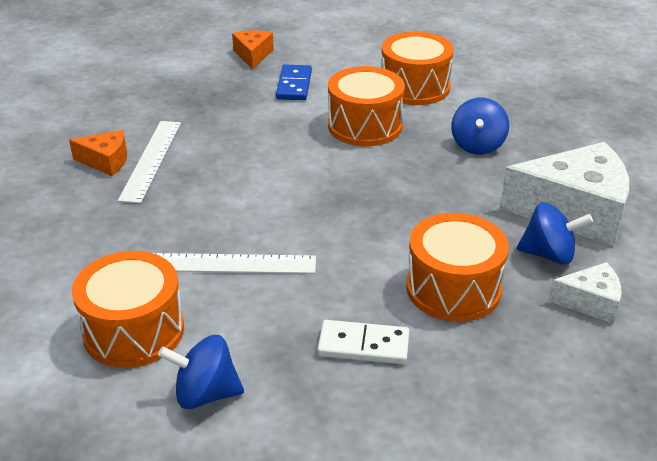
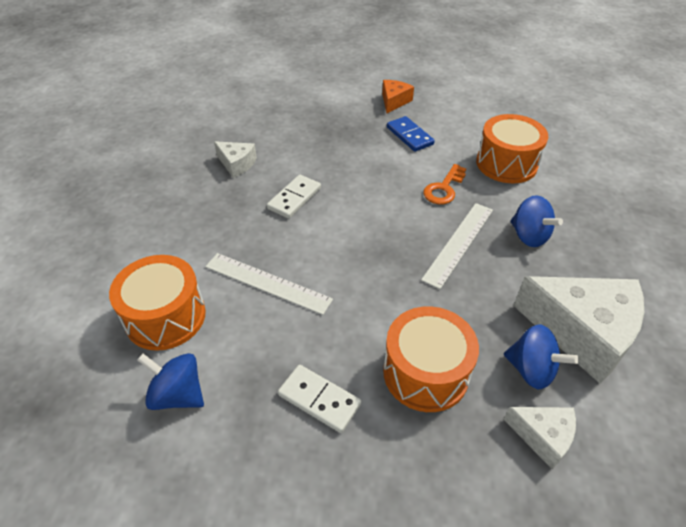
camera: 25 degrees right, 10 degrees up
(106, 161) = (237, 164): orange cheese -> white cheese
(151, 160) = (267, 172): white ruler -> white ruler (459, 243)
(203, 177) = (294, 198): none -> white domino
(294, 85) = (409, 136): blue domino -> blue domino turned 60 degrees counterclockwise
(365, 126) = (443, 188): orange drum -> orange key
(477, 145) = (529, 236): blue spinning top -> blue spinning top turned 75 degrees counterclockwise

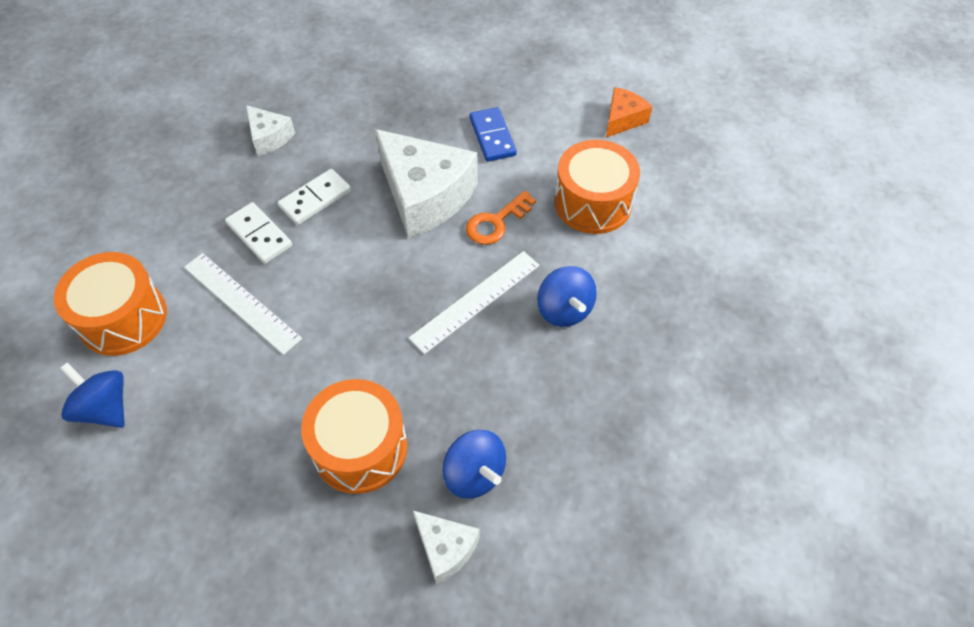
camera: 15 degrees right, 10 degrees up
(319, 400) = (238, 449): white domino -> white domino (259, 235)
(394, 101) = (498, 79): orange cheese -> orange cheese (623, 119)
(581, 332) = (555, 445): white cheese -> white cheese (425, 195)

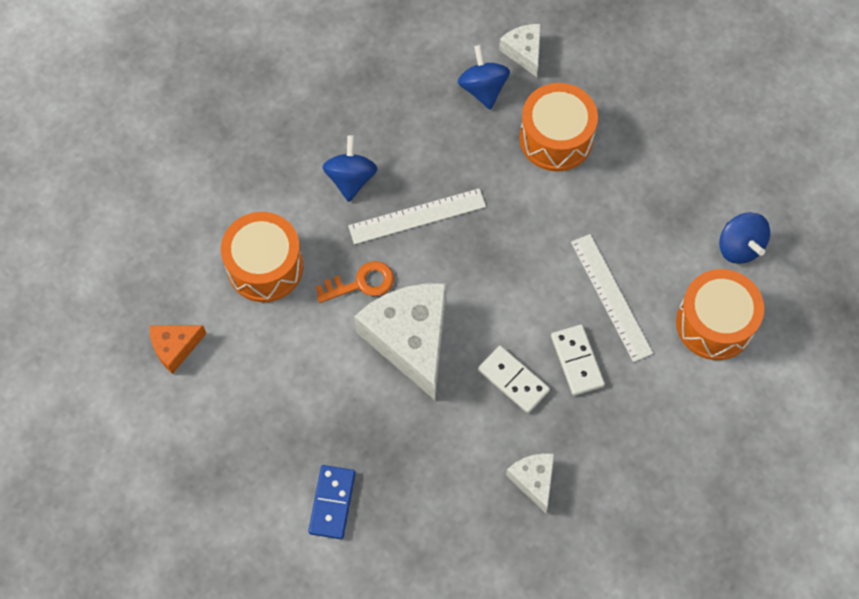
camera: 155 degrees left, 10 degrees up
(315, 199) = (513, 380): white domino -> white domino turned 60 degrees clockwise
(492, 137) = (313, 382): blue domino -> blue domino (332, 503)

